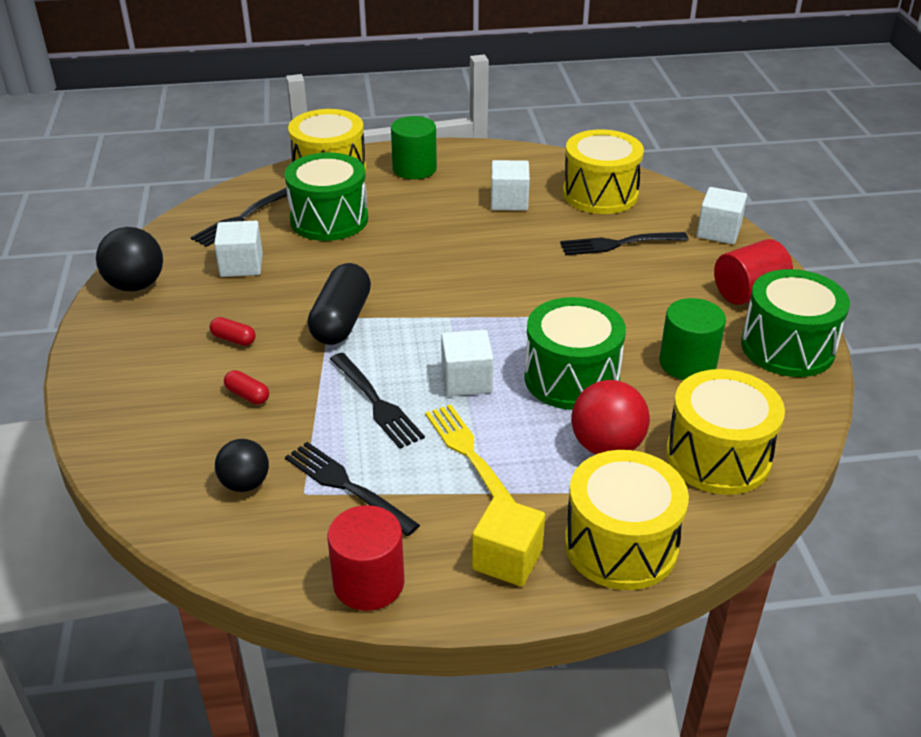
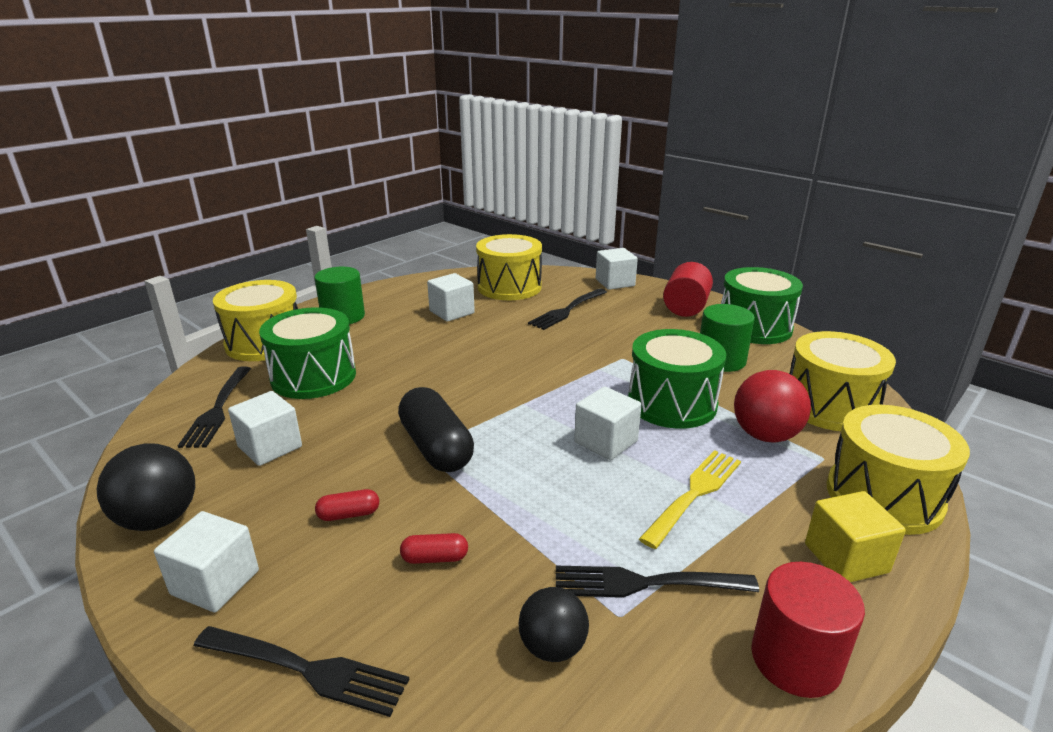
camera: 40 degrees left, 10 degrees down
(125, 341) = (215, 582): none -> white cube
(375, 402) = (562, 497): black fork -> black fork (305, 670)
(470, 454) = (694, 494): yellow fork -> yellow fork turned 105 degrees clockwise

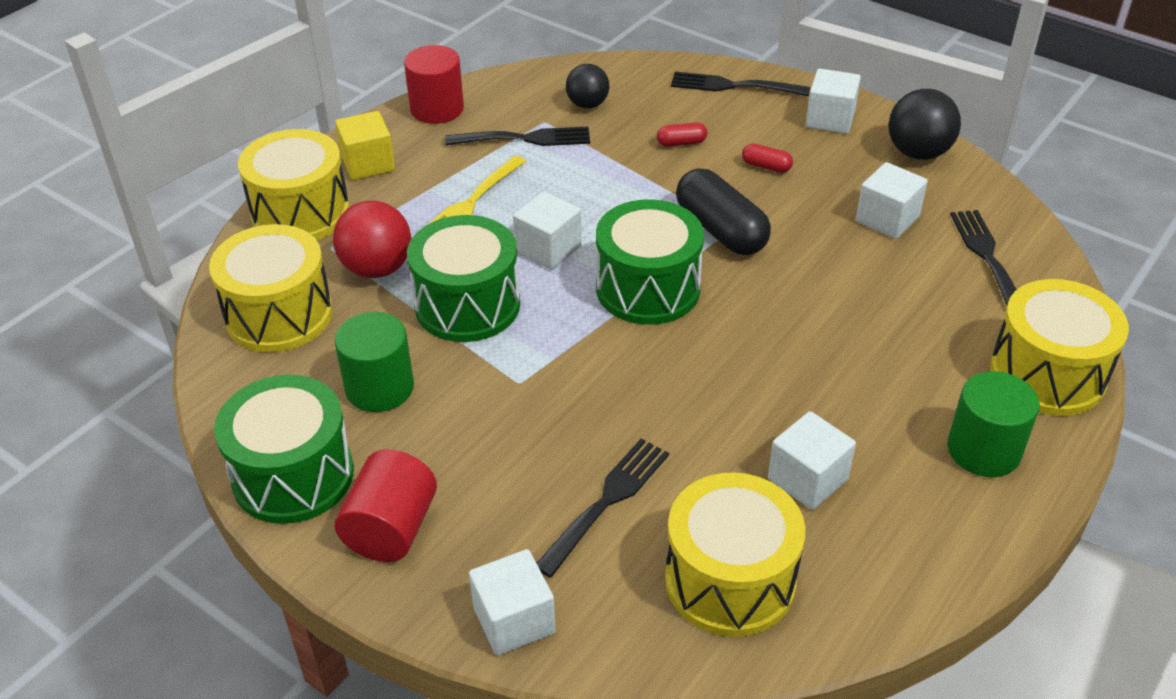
camera: 175 degrees right, 15 degrees up
(313, 376) = (921, 314): green drum -> green drum (648, 289)
(349, 514) = (766, 166): red capsule -> red capsule turned 45 degrees clockwise

